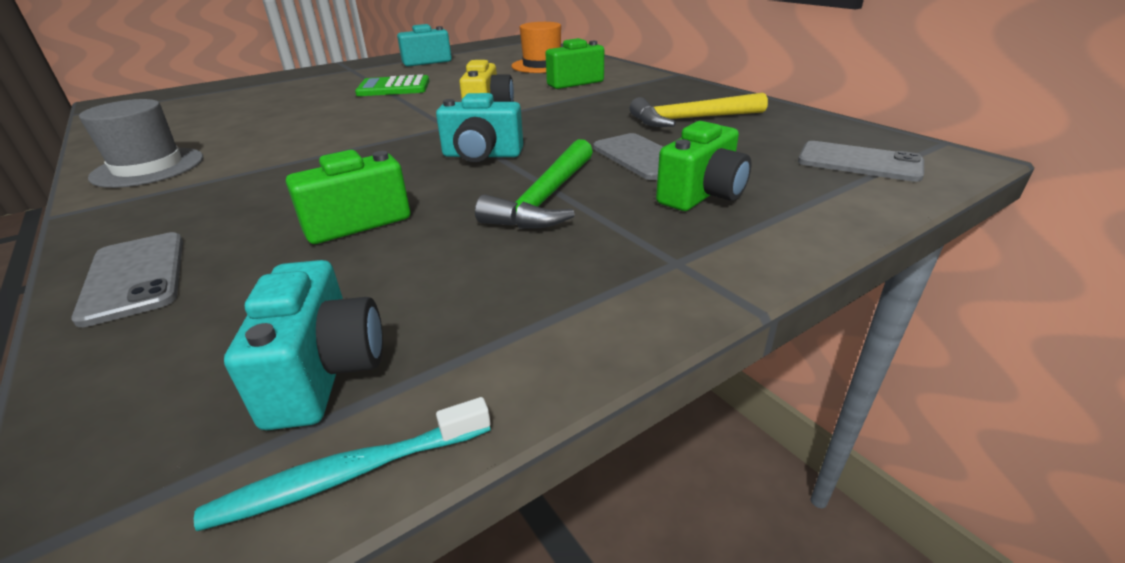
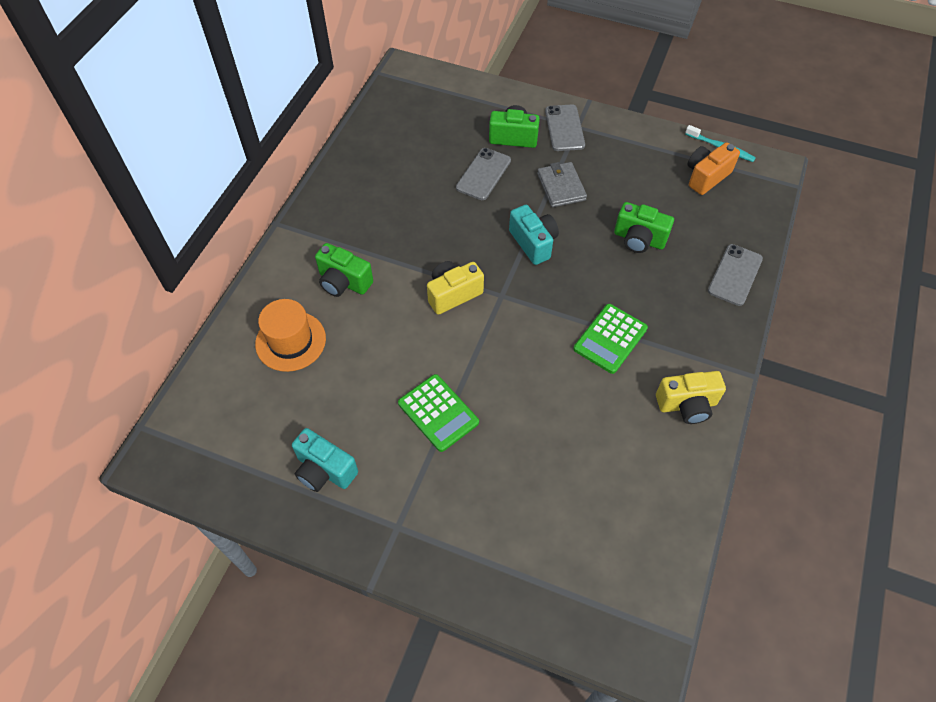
camera: 125 degrees left, 25 degrees up
(148, 167) = (687, 405): grey hat -> yellow camera
(292, 156) = (610, 339): none -> green calculator
(325, 372) = (706, 177): turquoise camera -> orange camera
(545, 198) = (561, 187): green hammer -> grey wallet
(690, 119) = (401, 176): yellow hammer -> none
(859, 162) = (431, 96): grey phone -> grey phone (564, 128)

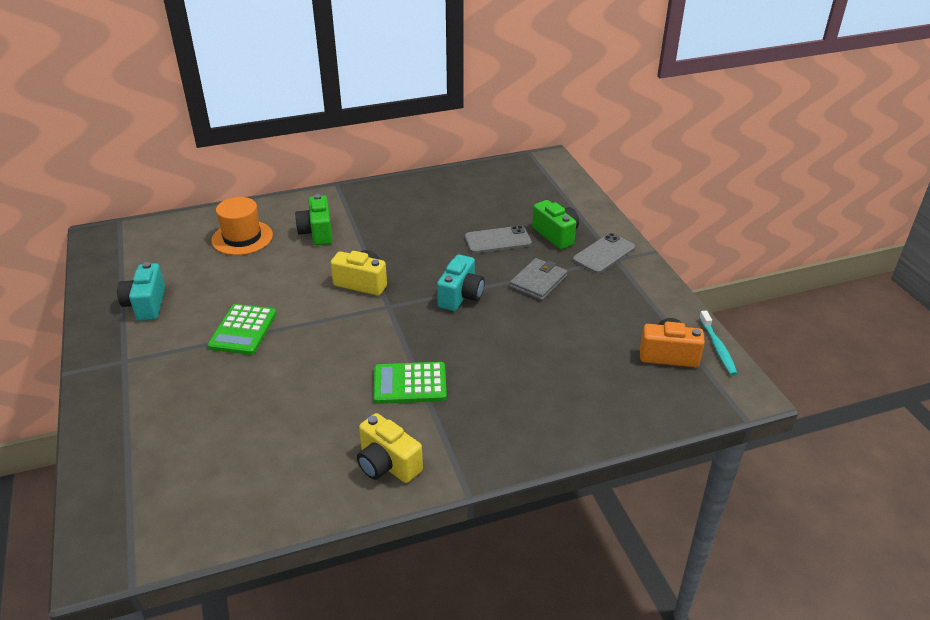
camera: 50 degrees right, 20 degrees down
(639, 239) = (539, 349): green camera -> none
(735, 275) = (575, 427): grey phone -> none

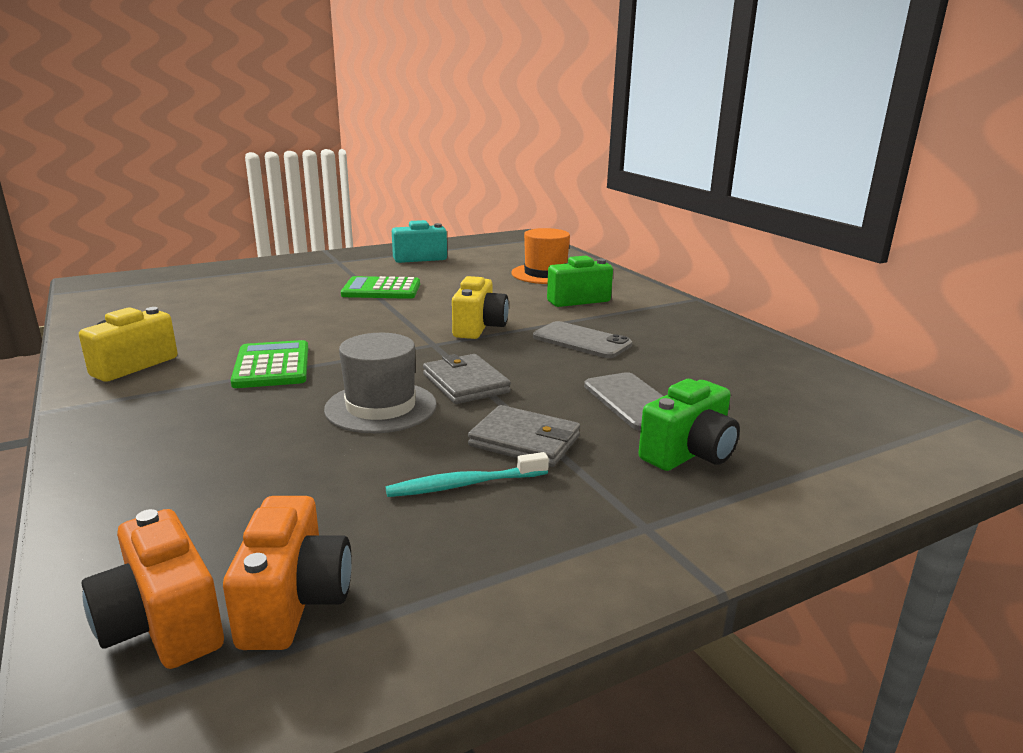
camera: 80 degrees right, 15 degrees down
(461, 296) = (465, 383): turquoise camera -> grey wallet
(489, 331) = (381, 407): none -> grey hat
(604, 254) = (657, 510): grey phone -> grey phone (581, 341)
(684, 391) = (162, 624): none -> orange camera
(717, 348) = (311, 698): turquoise toothbrush -> turquoise toothbrush (464, 485)

